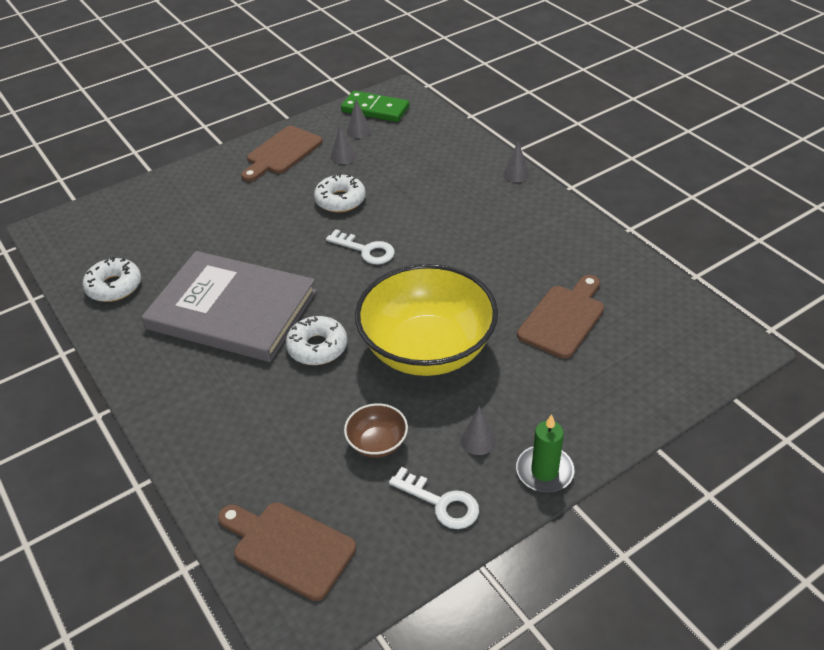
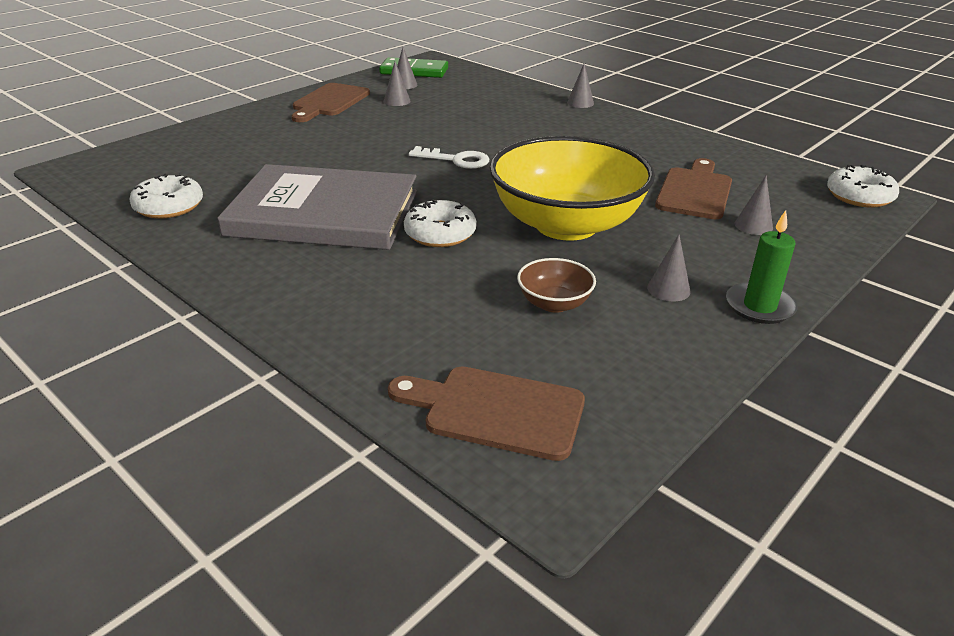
camera: 15 degrees left, 10 degrees down
(340, 200) = (409, 129): white donut -> white donut (859, 196)
(441, 503) = (661, 346): white key -> none
(593, 371) = (753, 226): none -> grey cone

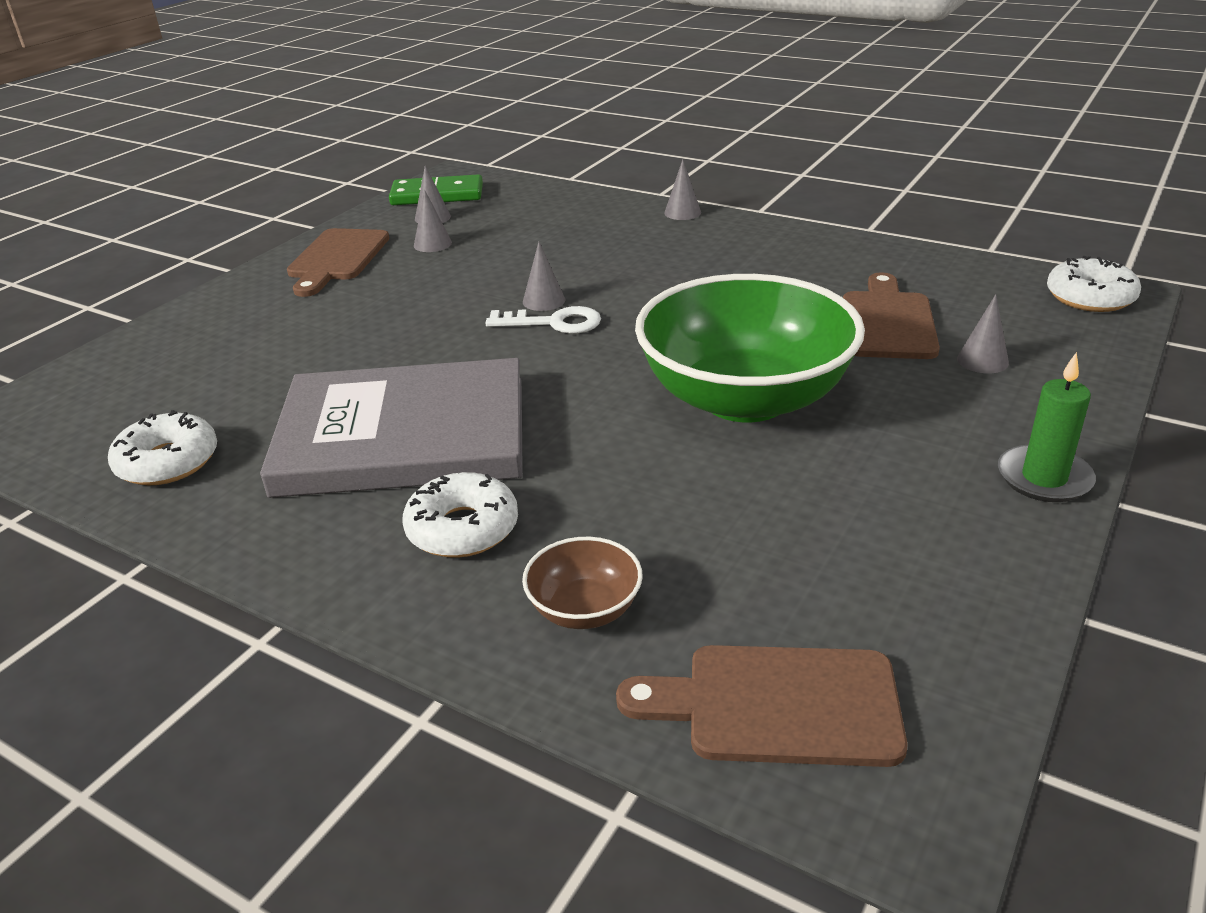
camera: 10 degrees left, 0 degrees up
(440, 233) = (581, 440): white donut -> white donut (462, 528)
(554, 303) = (782, 522): brown bowl -> brown bowl (585, 609)
(566, 225) = (745, 398): yellow bowl -> green bowl
(668, 289) = (919, 473): grey cone -> grey cone (544, 301)

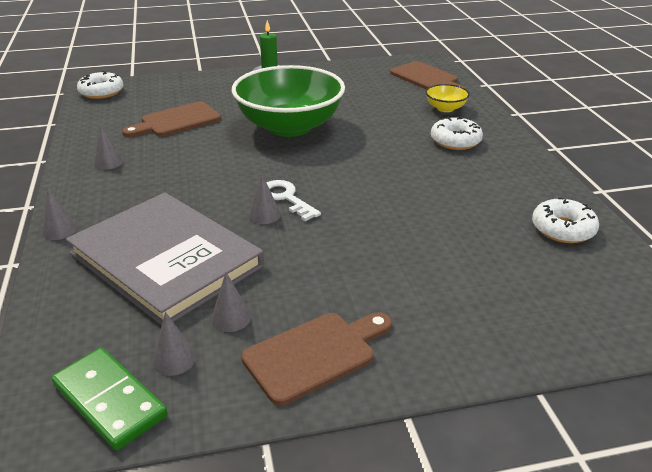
camera: 135 degrees left, 0 degrees up
(403, 435) = (437, 182): grey book -> grey book (166, 260)
(585, 609) = (445, 108): brown bowl -> yellow bowl
(982, 360) = (193, 97): grey cone -> grey cone (108, 162)

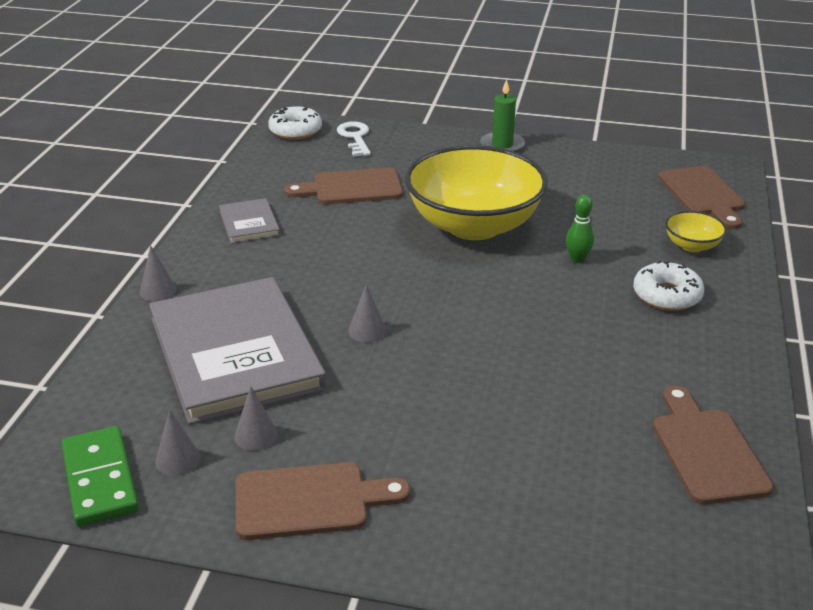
camera: 25 degrees right, 0 degrees up
(108, 162) = (249, 223): grey cone -> grey book
(286, 198) = (405, 317): white key -> white key (355, 137)
(289, 127) = (473, 225): green bowl -> yellow bowl
(379, 132) = (577, 259): none -> green bowling pin
(563, 229) = (706, 451): white donut -> brown cutting board

